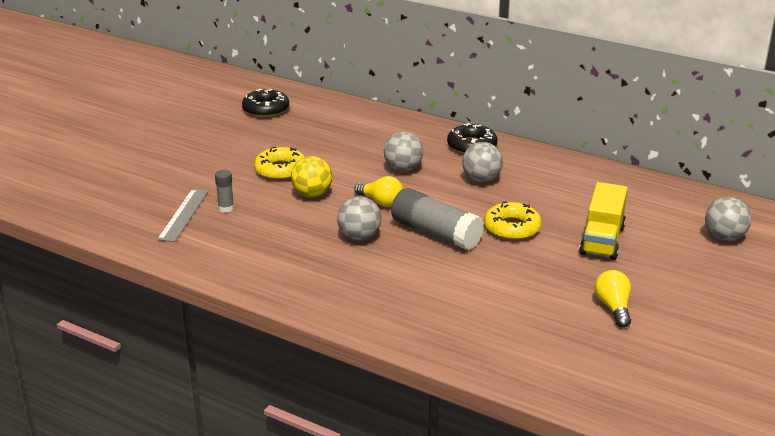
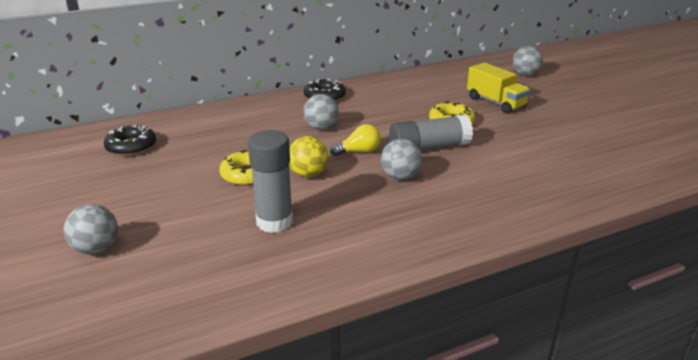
camera: 55 degrees left, 0 degrees up
(183, 215) = (254, 249): grey ruler -> none
(226, 208) = (274, 222): grey glue stick -> grey glue stick, size x2.14
(481, 179) = (375, 109): grey ball -> grey ball (96, 248)
(613, 308) = (578, 126): yellow light bulb -> none

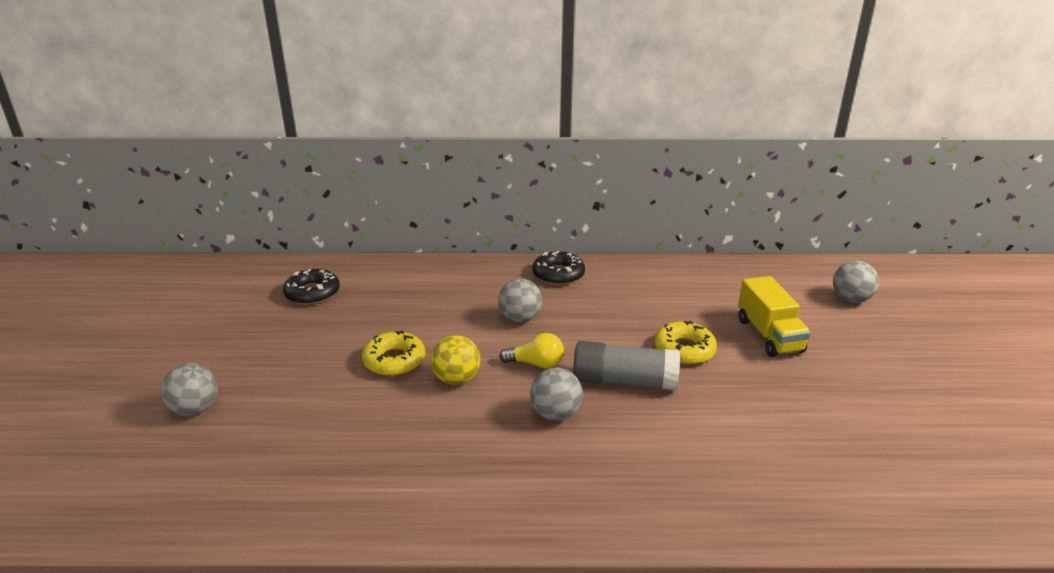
camera: 25 degrees right, 0 degrees up
(274, 222) = (374, 431): grey glue stick -> none

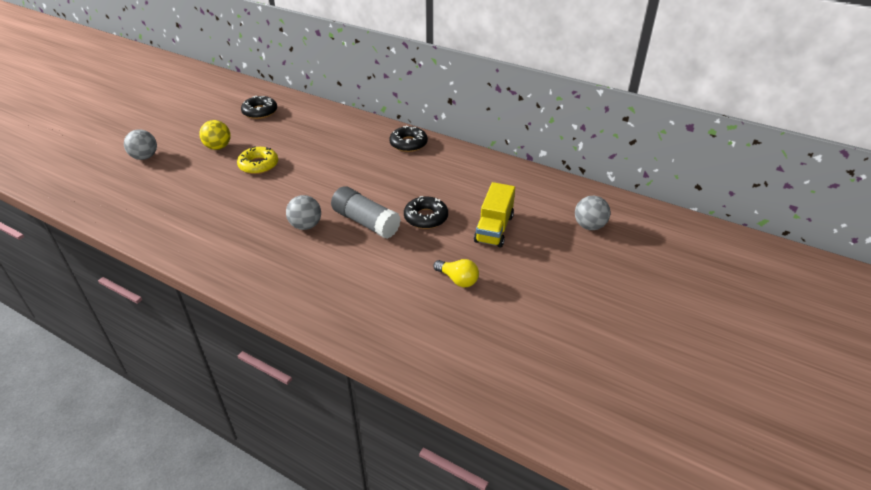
camera: 30 degrees right, 10 degrees up
(456, 379) = (278, 187): yellow ball -> yellow ball (218, 147)
(520, 318) = (352, 164): grey ball -> none
(536, 364) = (329, 194): yellow light bulb -> yellow light bulb (458, 280)
(684, 350) = (426, 217): yellow donut -> black donut

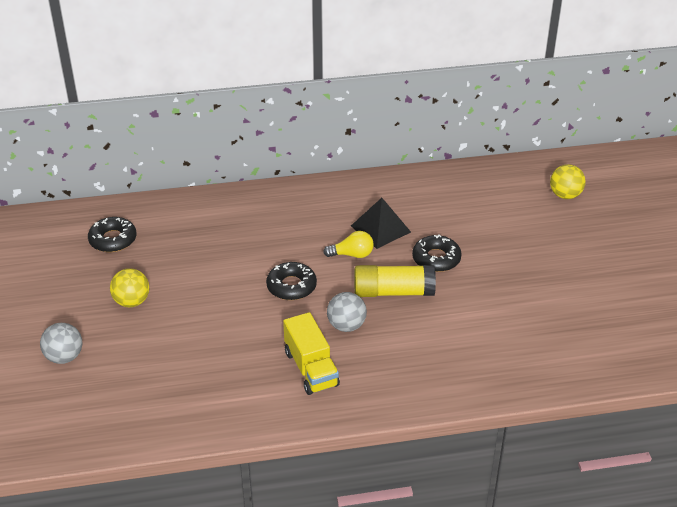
camera: 40 degrees left, 0 degrees up
(258, 165) = (207, 296): yellow donut -> none
(365, 222) = (393, 292): grey glue stick -> yellow glue stick
(408, 143) = (322, 196): black donut -> black donut (291, 286)
(417, 180) = (380, 228): none -> black pyramid
(458, 280) = (531, 296): yellow light bulb -> yellow light bulb (352, 254)
(494, 228) = (501, 237): yellow truck -> yellow truck (311, 368)
(589, 226) = (565, 195): grey ball -> yellow ball

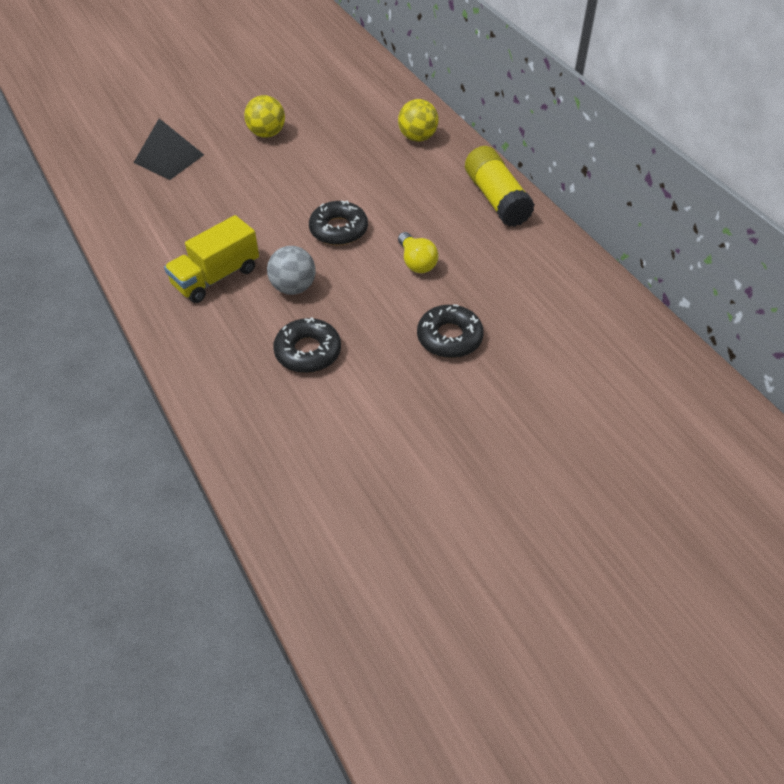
camera: 70 degrees right, 10 degrees up
(64, 357) = (179, 119): grey ball -> none
(113, 240) = (349, 97): black donut -> black donut (308, 351)
(380, 228) = (478, 274): black pyramid -> black pyramid (169, 158)
(393, 292) = (368, 312): yellow glue stick -> yellow glue stick (496, 199)
(565, 195) = (676, 450): yellow ball -> yellow ball (417, 137)

